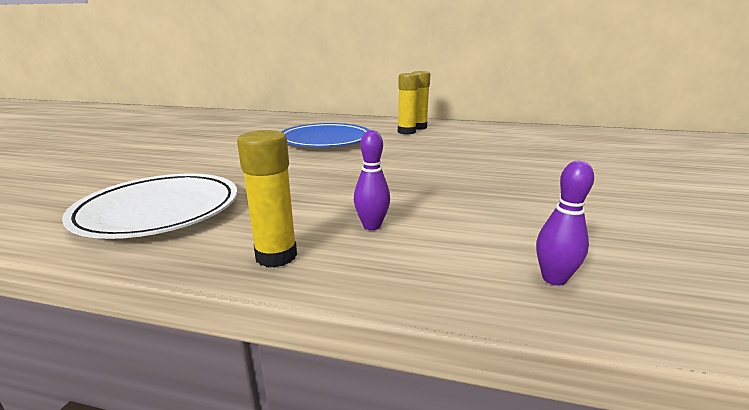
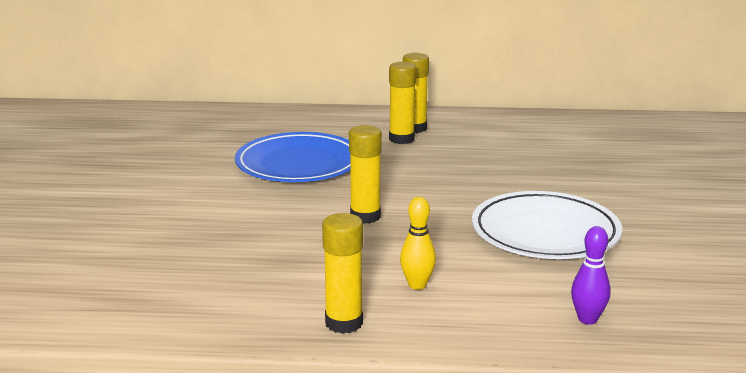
camera: 10 degrees left, 0 degrees up
(159, 210) = (183, 287): white plate -> white plate (545, 232)
(354, 172) = (365, 216): none -> yellow glue stick
(372, 226) = (417, 285): purple bowling pin -> yellow bowling pin

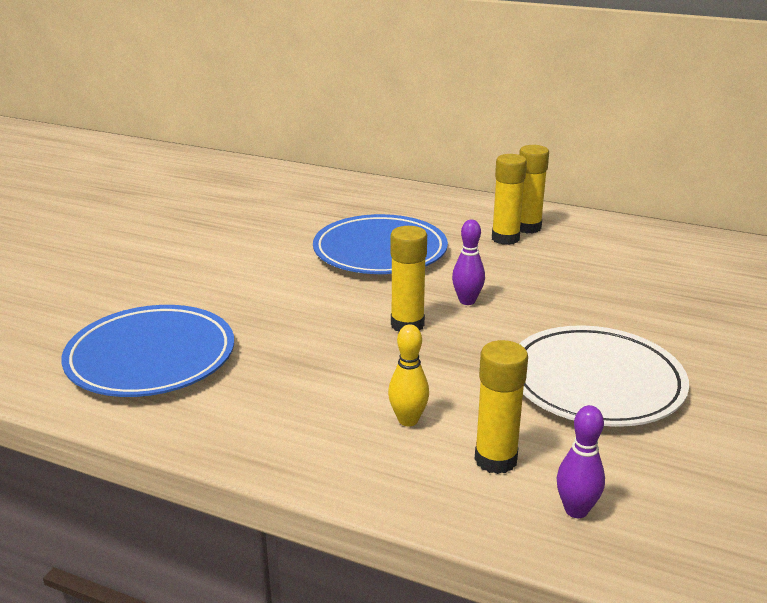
camera: 20 degrees right, 5 degrees up
(149, 280) = (151, 357): none -> blue plate
(344, 323) = (301, 450): yellow glue stick -> yellow glue stick (495, 460)
(403, 191) = (467, 301): none -> purple bowling pin

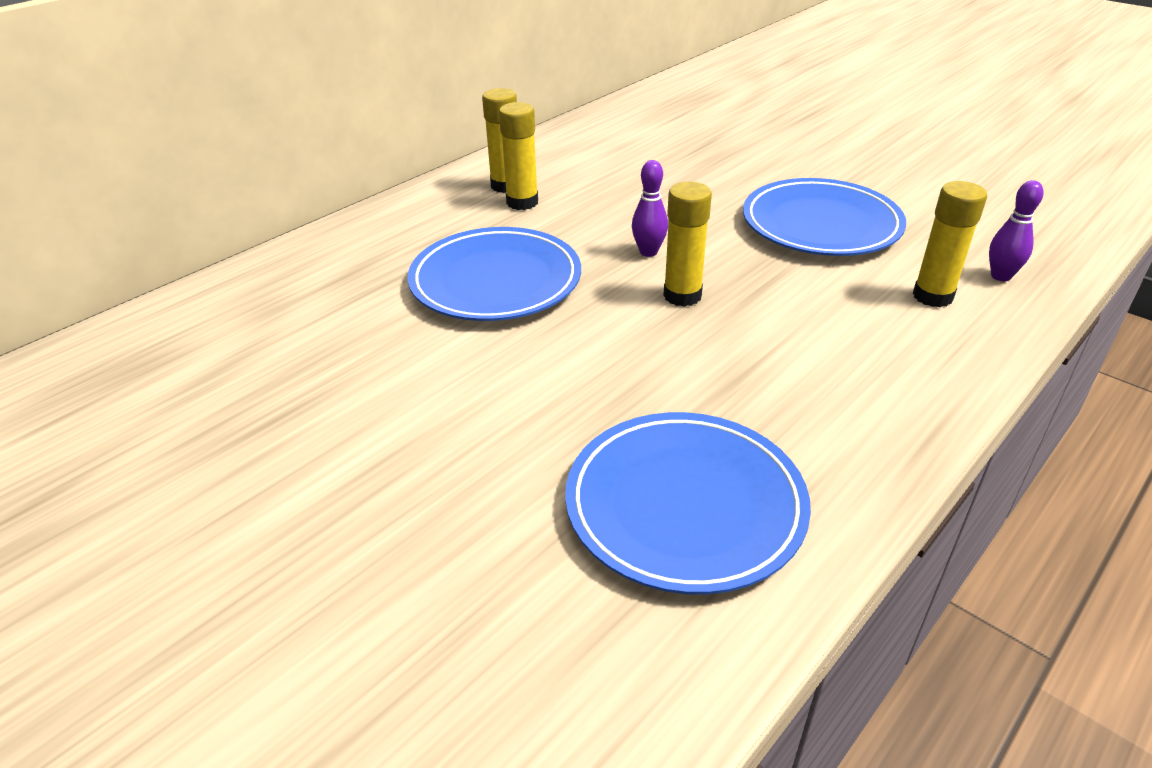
camera: 70 degrees left, 10 degrees up
(408, 420) = (866, 329): yellow bowling pin -> none
(595, 382) = (821, 224): white plate -> blue plate

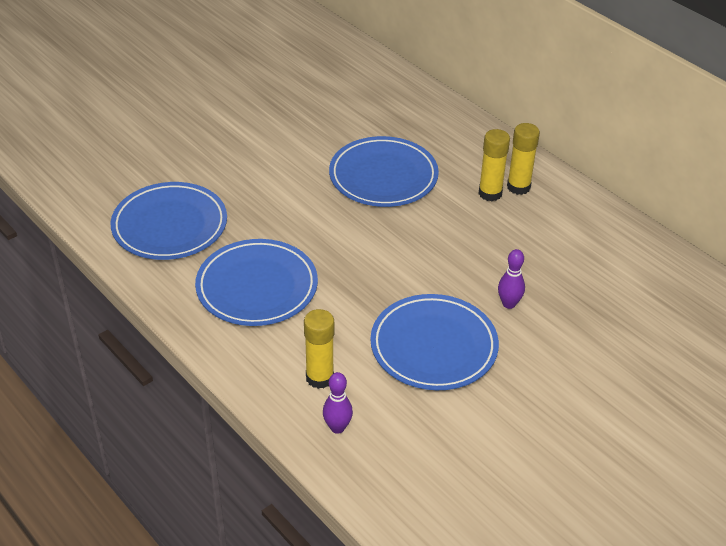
camera: 95 degrees right, 5 degrees up
(648, 252) = (407, 246): purple bowling pin -> purple bowling pin (509, 304)
(682, 295) = (349, 254): yellow glue stick -> none
(795, 371) = (257, 287): none -> blue plate

